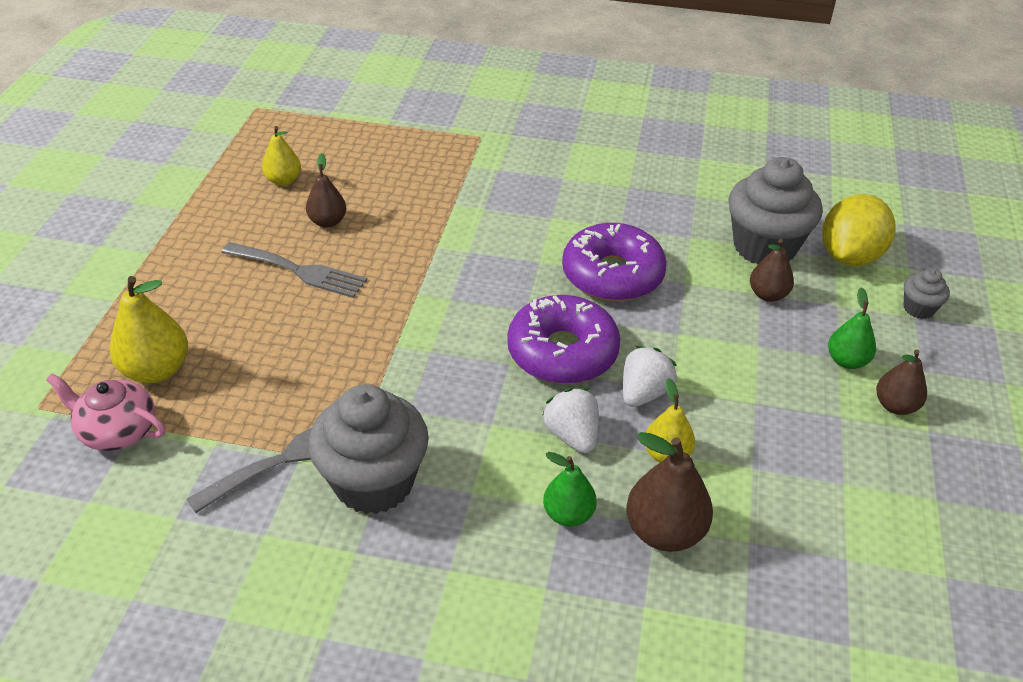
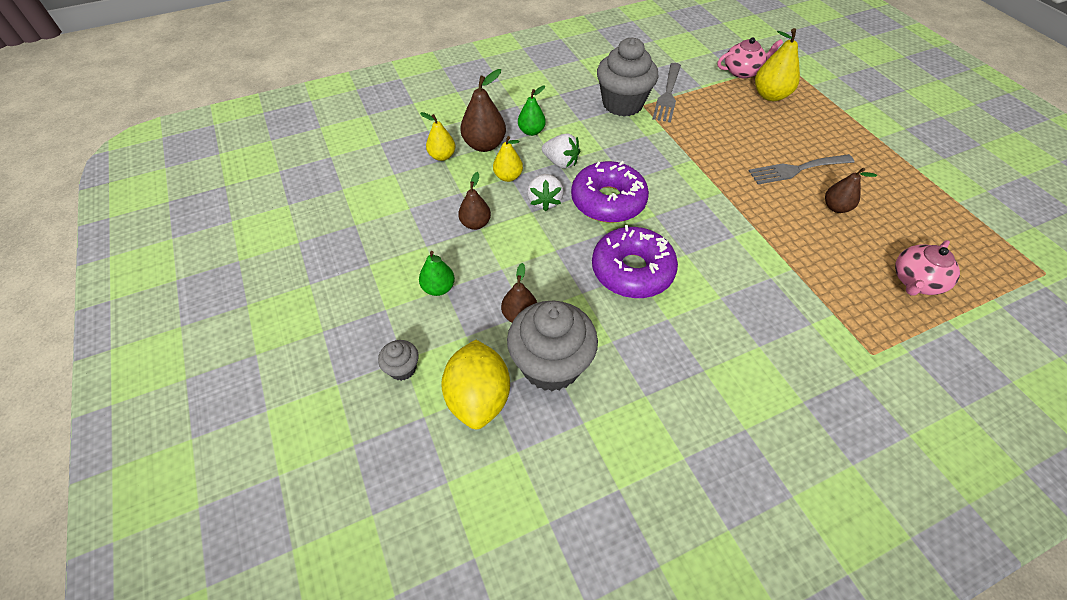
camera: 145 degrees right, 10 degrees up
(283, 180) = (909, 221): yellow pear -> yellow pear (442, 156)
(366, 149) = (915, 281): none -> pink teapot
(895, 405) = (395, 271): brown pear -> brown pear (475, 223)

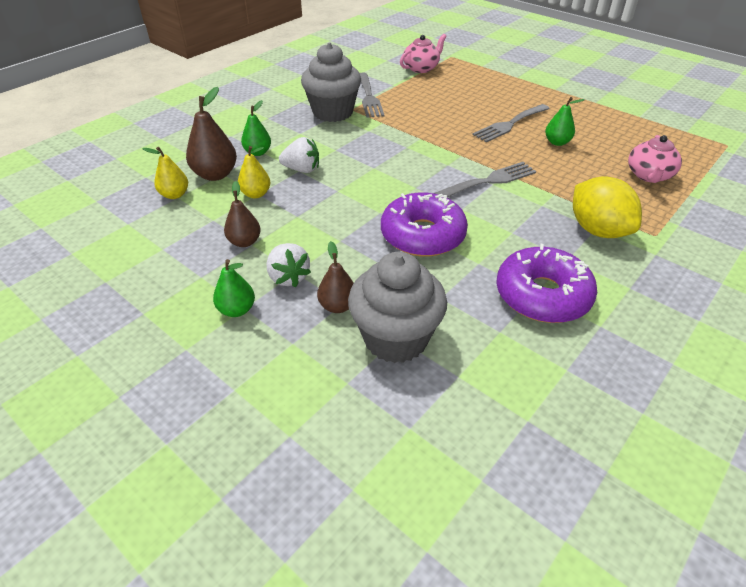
camera: 25 degrees left, 10 degrees down
(402, 368) = (238, 398): grey cupcake -> none
(478, 398) = (339, 394): yellow lemon -> yellow lemon (597, 230)
(544, 201) = (305, 204): white strawberry -> white strawberry (288, 277)
(608, 201) = (366, 188): purple donut -> purple donut (542, 295)
(733, 231) = (490, 181): none -> grey fork
(770, 95) = (454, 79): yellow pear -> none
(836, 207) = (557, 142): brown pear -> green pear

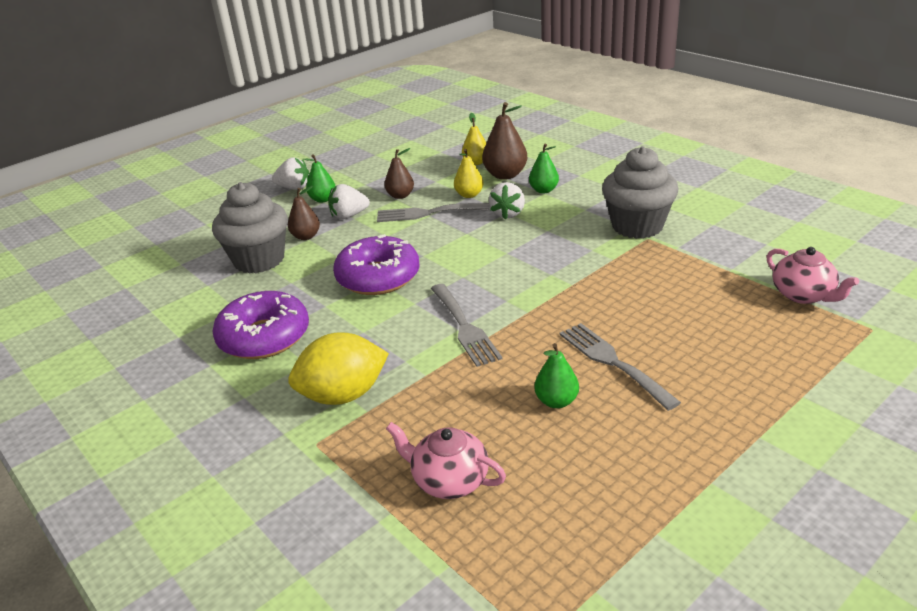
camera: 100 degrees right, 10 degrees down
(190, 349) = (294, 188): none -> white strawberry
(369, 97) = (684, 250): grey fork -> grey fork (427, 213)

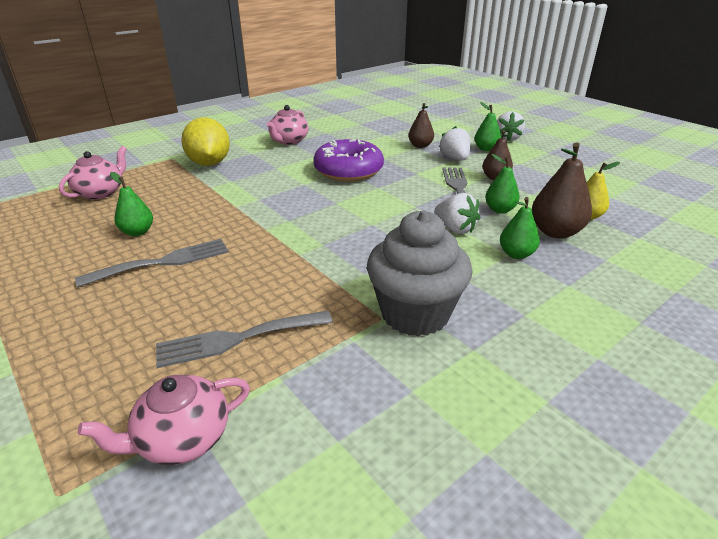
camera: 90 degrees right, 0 degrees up
(259, 260) = (387, 134): grey cupcake -> none
(264, 337) = (288, 141): purple donut -> pink teapot
(464, 327) = (258, 201): grey fork -> grey fork (237, 339)
(469, 195) = (500, 210): yellow pear -> green pear
(508, 213) = (455, 228): white strawberry -> white strawberry turned 150 degrees counterclockwise

